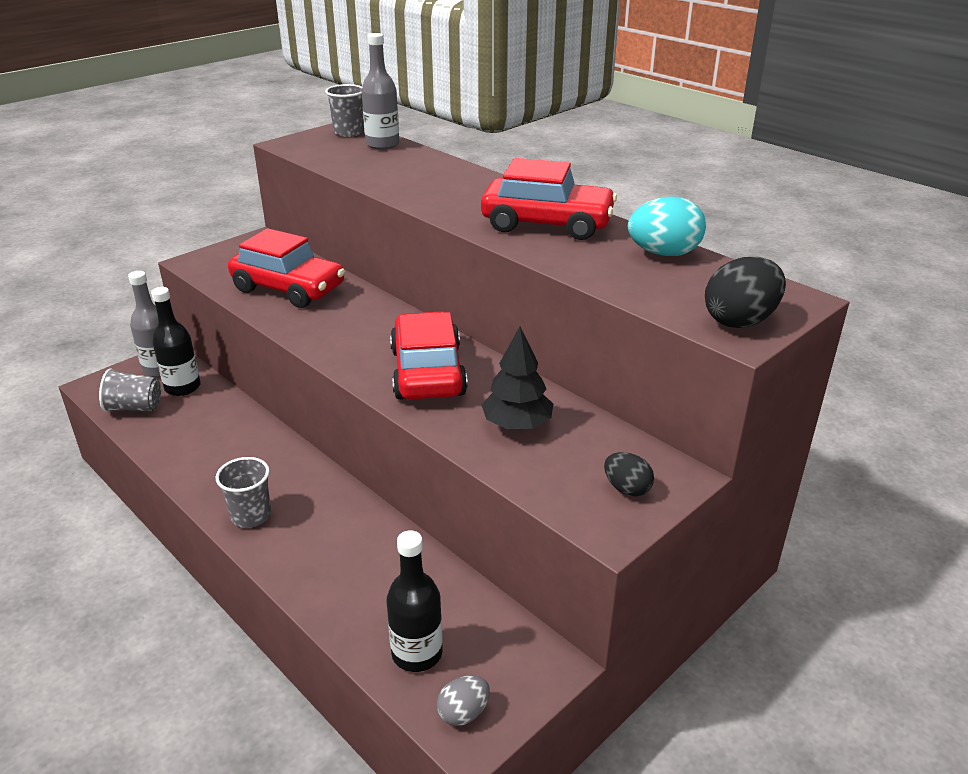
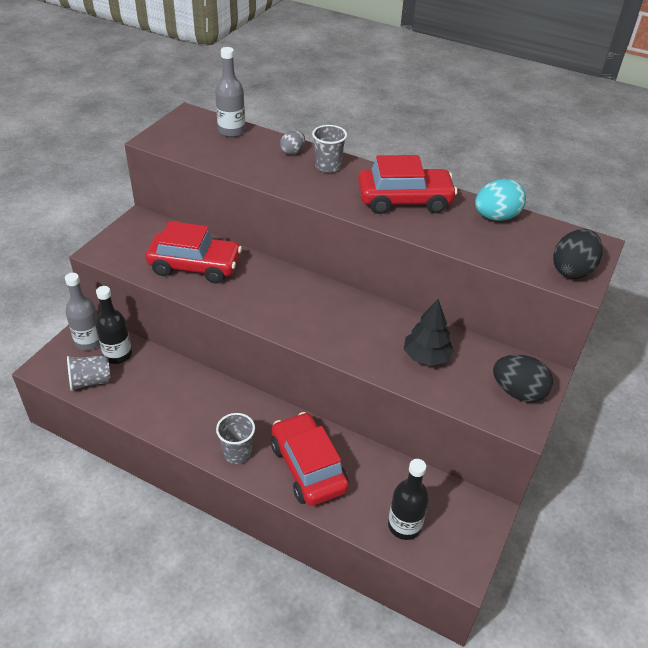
camera: 20 degrees left, 10 degrees up
(348, 132) = (195, 120): grey cup -> grey cup (328, 166)
(427, 372) = (343, 325): red car -> red car (308, 467)
(463, 713) = (452, 557): grey egg -> grey egg (292, 152)
(626, 489) = (518, 392): black egg -> black egg, size x1.69

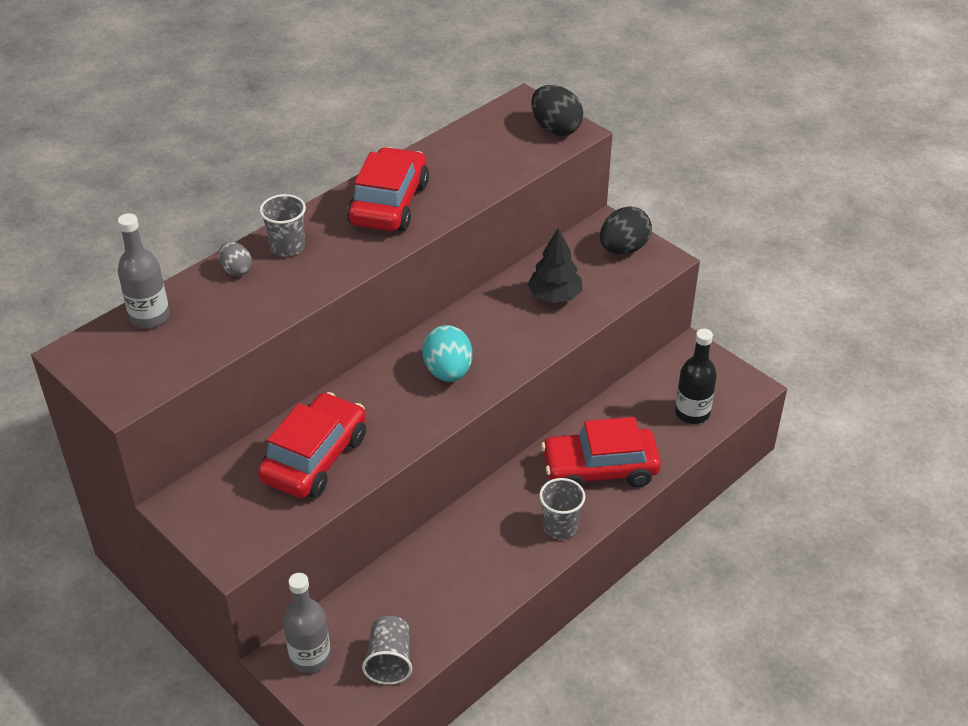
camera: 70 degrees left, 0 degrees up
(118, 355) = (351, 625): black bottle -> none
(496, 217) = (451, 149): turquoise egg -> turquoise egg (448, 372)

